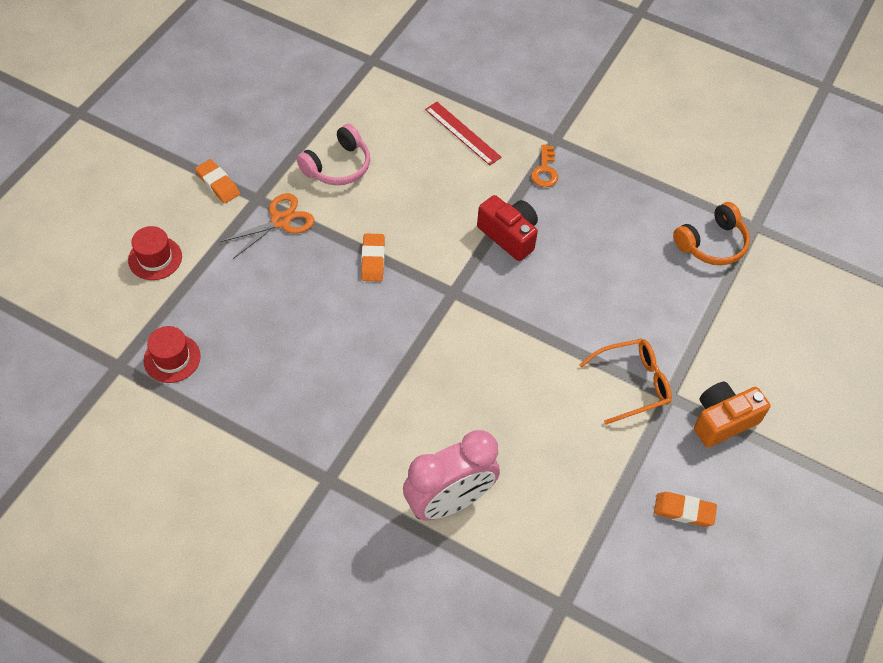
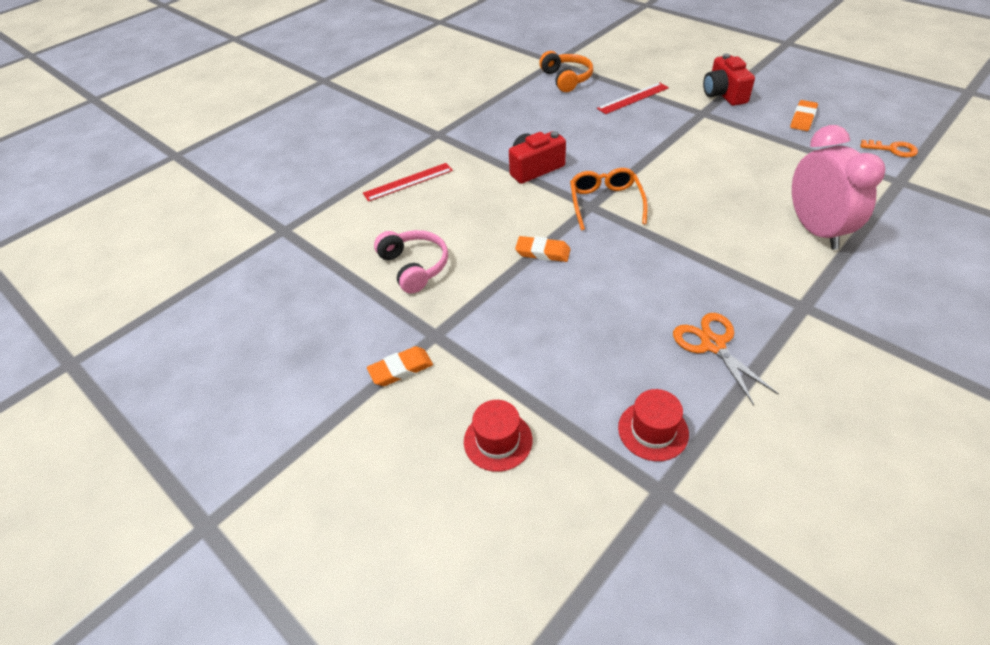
camera: 70 degrees left, 10 degrees down
(280, 221) = (474, 317): orange scissors -> orange scissors (713, 345)
(545, 170) = (470, 142): orange key -> orange key (893, 149)
(632, 384) = (692, 126): orange glasses -> orange glasses (605, 203)
(684, 318) = (633, 98): none -> red ruler
(723, 420) = (724, 94): orange camera -> red camera

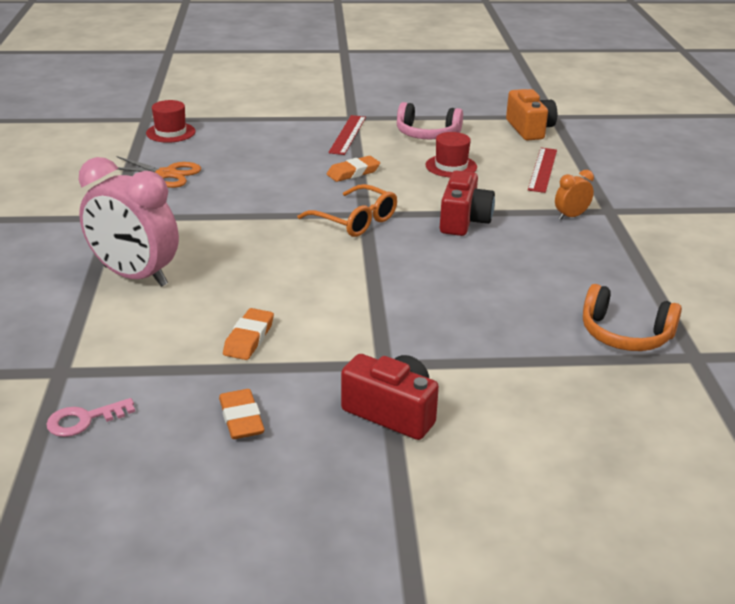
camera: 130 degrees right, 15 degrees down
(332, 225) = (529, 129): none -> orange camera
(401, 369) = (346, 102): orange eraser -> orange eraser (249, 338)
(466, 141) = (571, 216): none -> orange clock
(498, 440) = (252, 103): red hat -> red hat (451, 166)
(633, 98) = (498, 345): red ruler -> red ruler (347, 134)
(893, 149) = (84, 420): orange key -> pink key

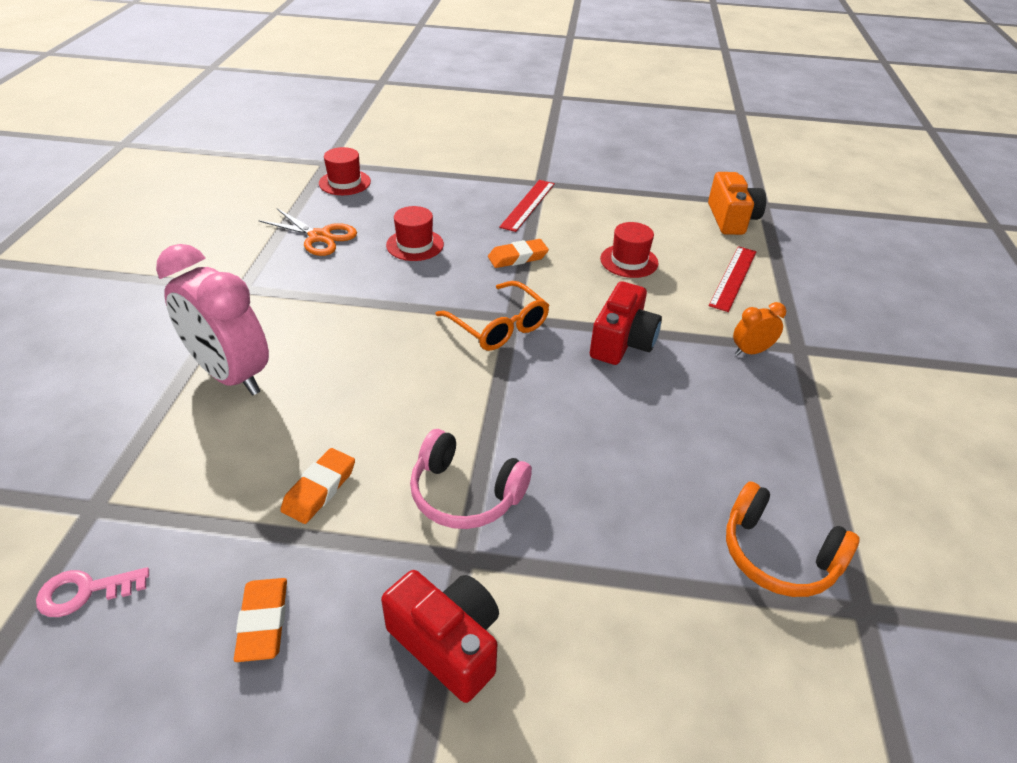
camera: 10 degrees right, 10 degrees up
(257, 172) = (415, 245): none -> red hat
(427, 134) = (614, 213): pink headphones -> pink headphones (465, 493)

